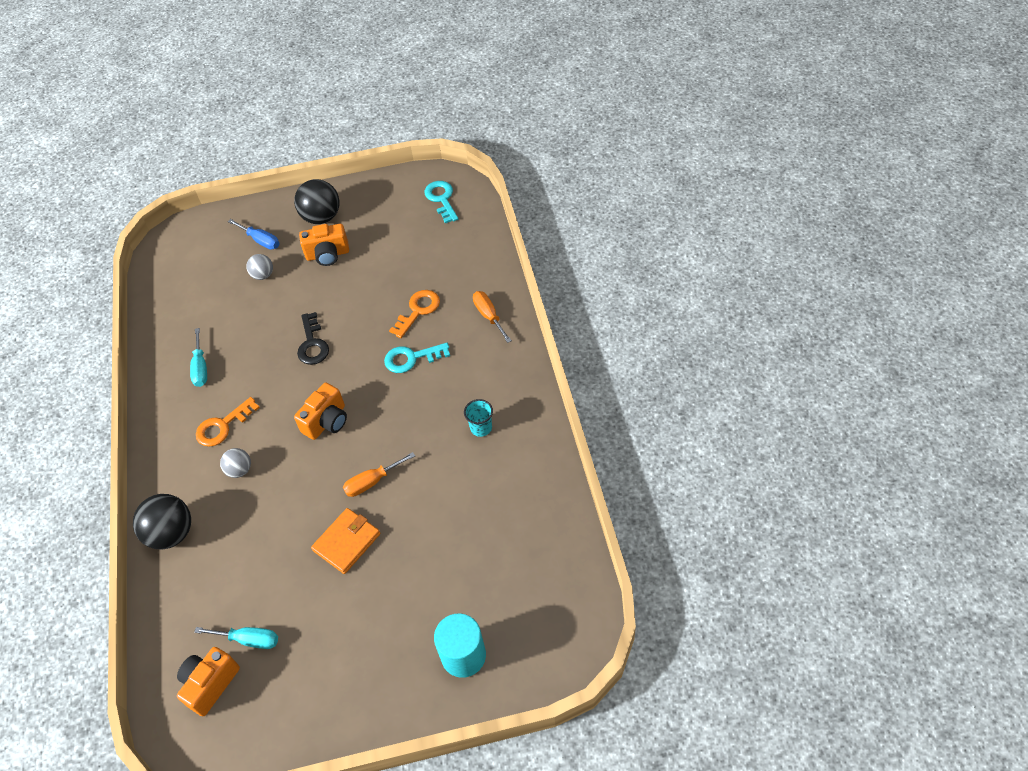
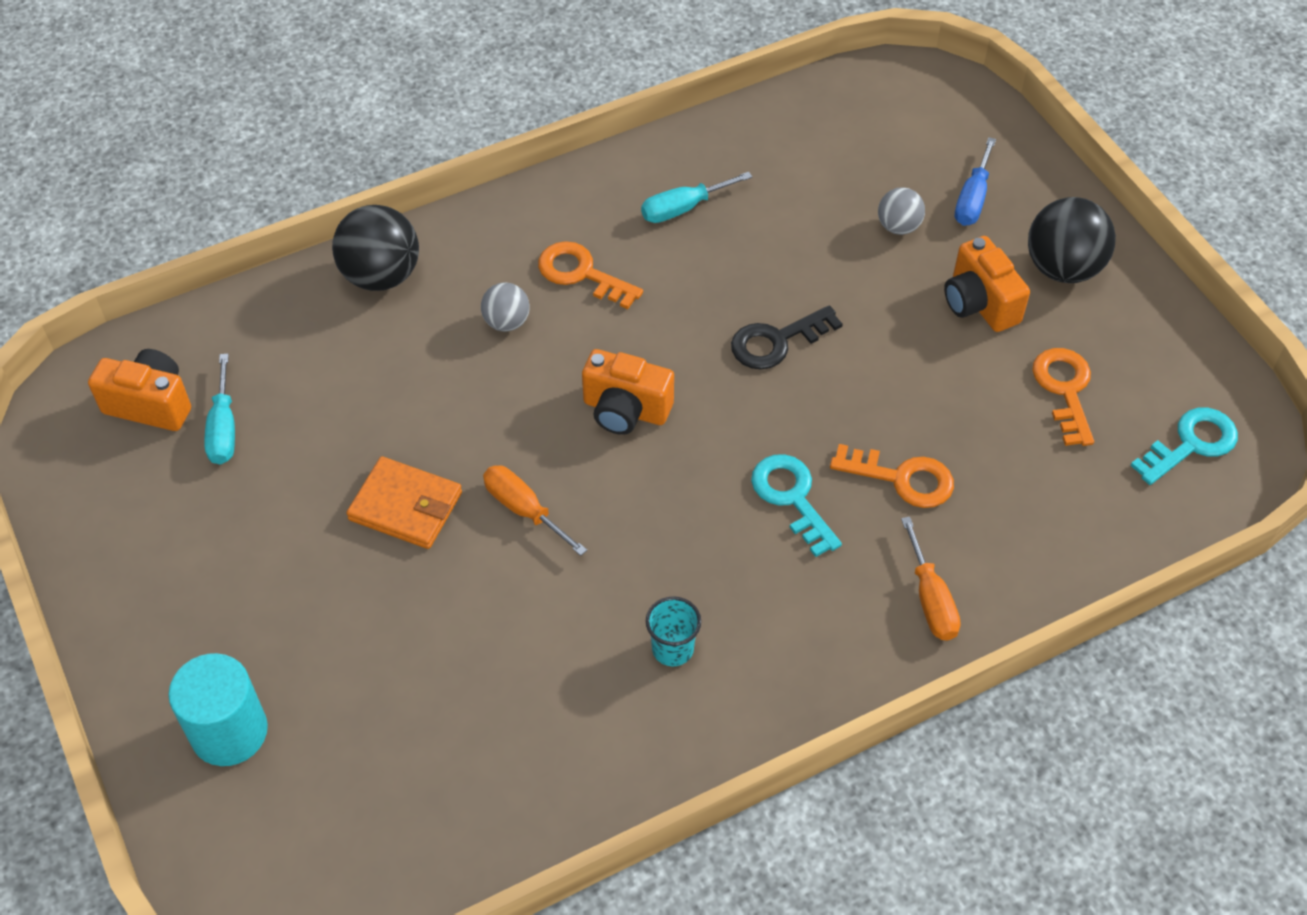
camera: 70 degrees right, 0 degrees up
(393, 235) = (1065, 390): none -> orange key
(489, 316) = (930, 599): orange screwdriver -> orange screwdriver turned 120 degrees clockwise

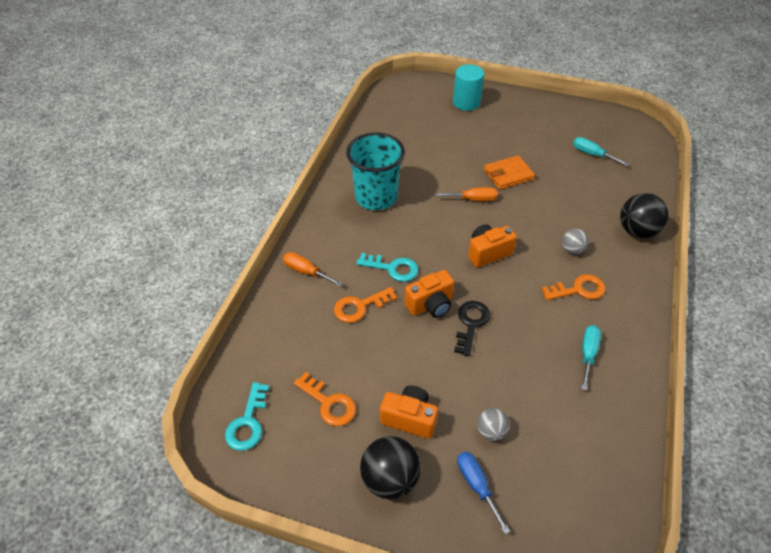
camera: 135 degrees right, 5 degrees down
(150, 404) = (622, 145): orange camera -> orange camera (430, 305)
(672, 649) = (376, 197): turquoise cup -> turquoise cup, size x2.36

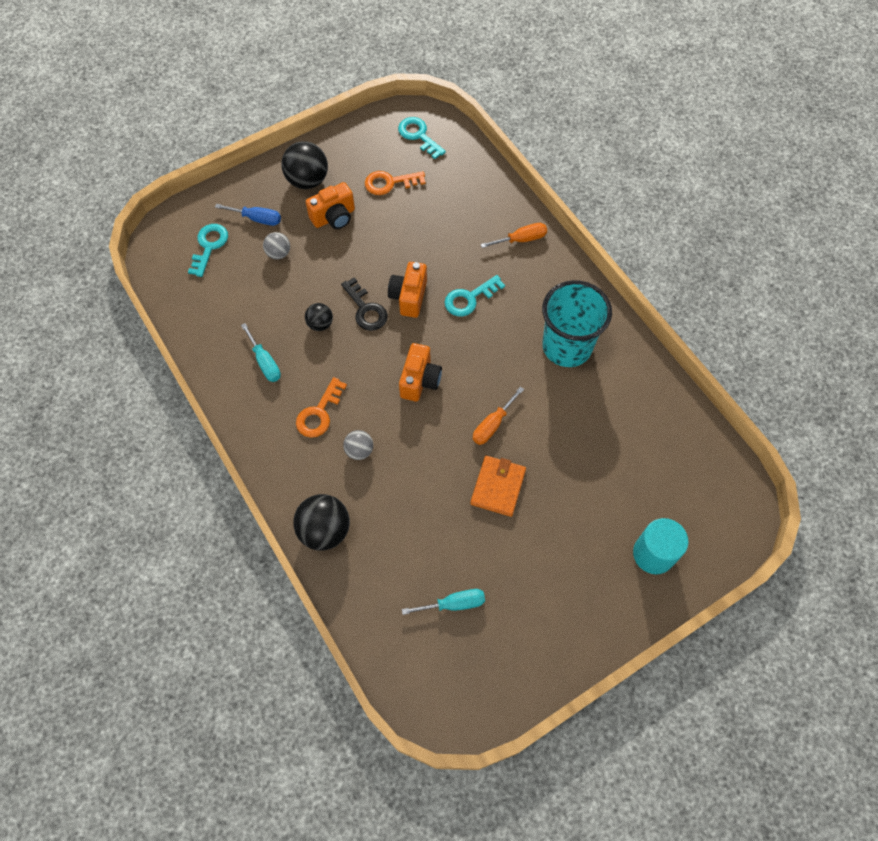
camera: 130 degrees right, 15 degrees up
(360, 306) = (452, 251): orange key -> none
(516, 344) = (320, 324): none -> black ball
(548, 501) = (209, 246): none -> turquoise key

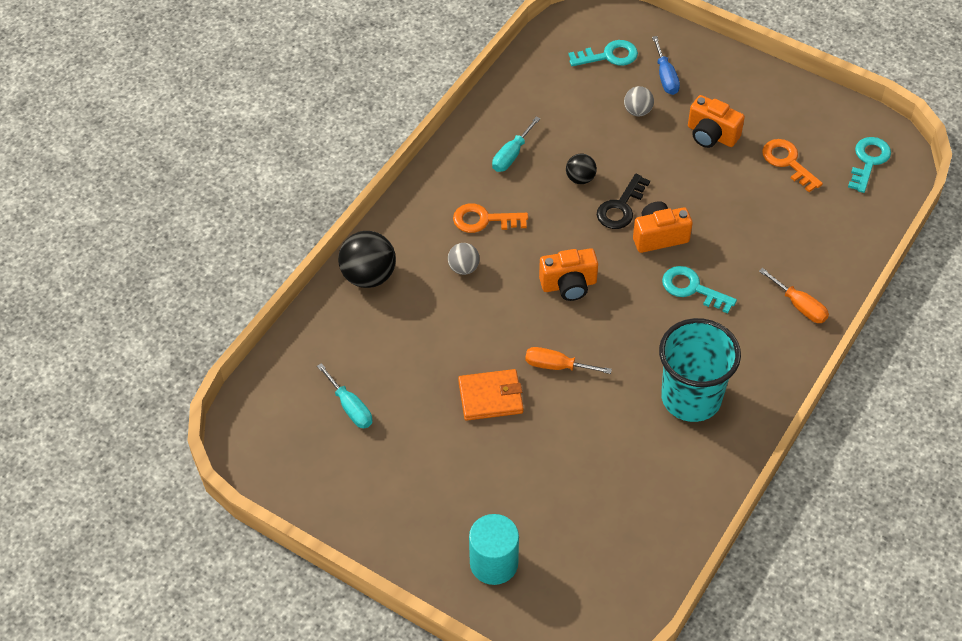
camera: 65 degrees right, 10 degrees down
(308, 180) = (740, 95): black ball -> none

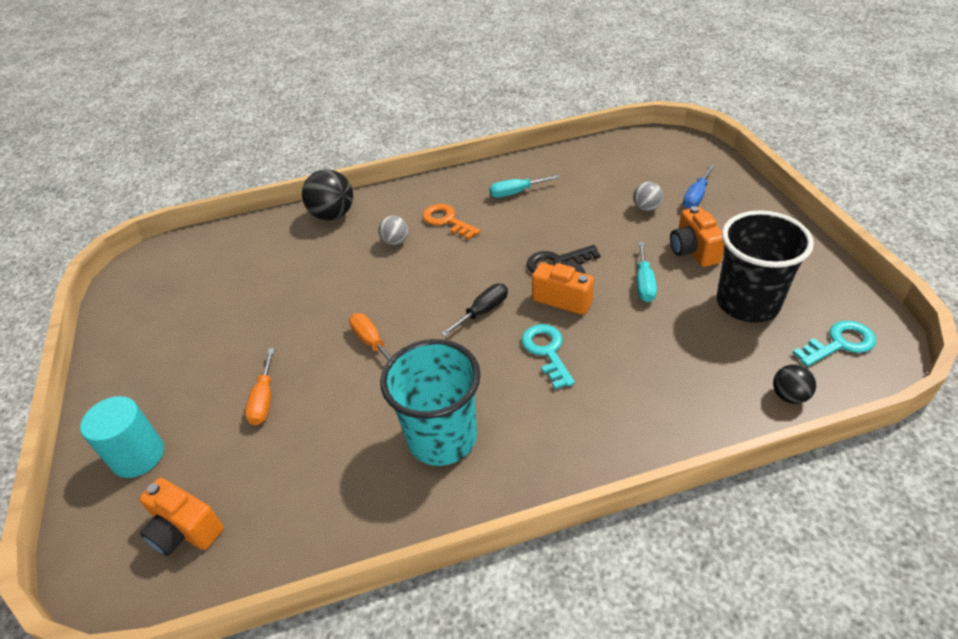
camera: 45 degrees right, 10 degrees down
(350, 407) = (214, 283): turquoise screwdriver -> turquoise screwdriver (644, 283)
(490, 397) = (300, 333): orange wallet -> none
(569, 285) = (452, 292): orange camera -> orange camera (185, 530)
(580, 178) = (548, 229): black ball -> black ball (789, 396)
(609, 56) = (663, 166): turquoise key -> none
(611, 286) = (483, 311): none -> black screwdriver
(788, 162) = (747, 303): orange key -> black cup
(799, 306) = (633, 426): orange screwdriver -> orange screwdriver (264, 400)

